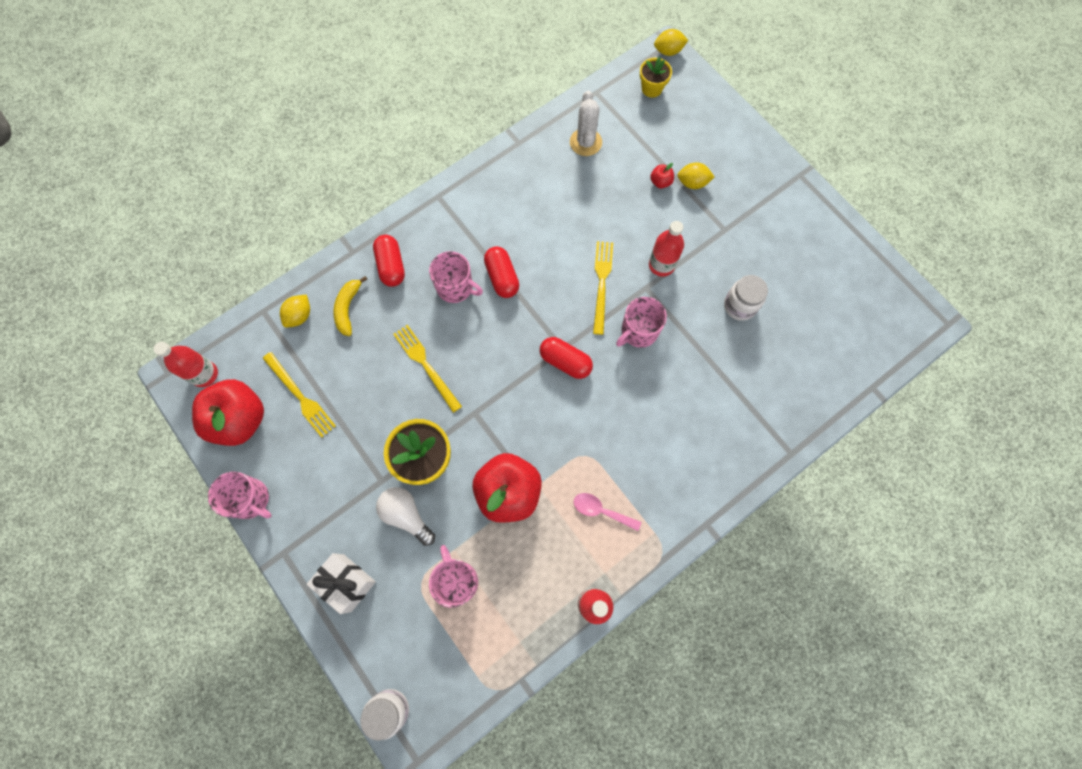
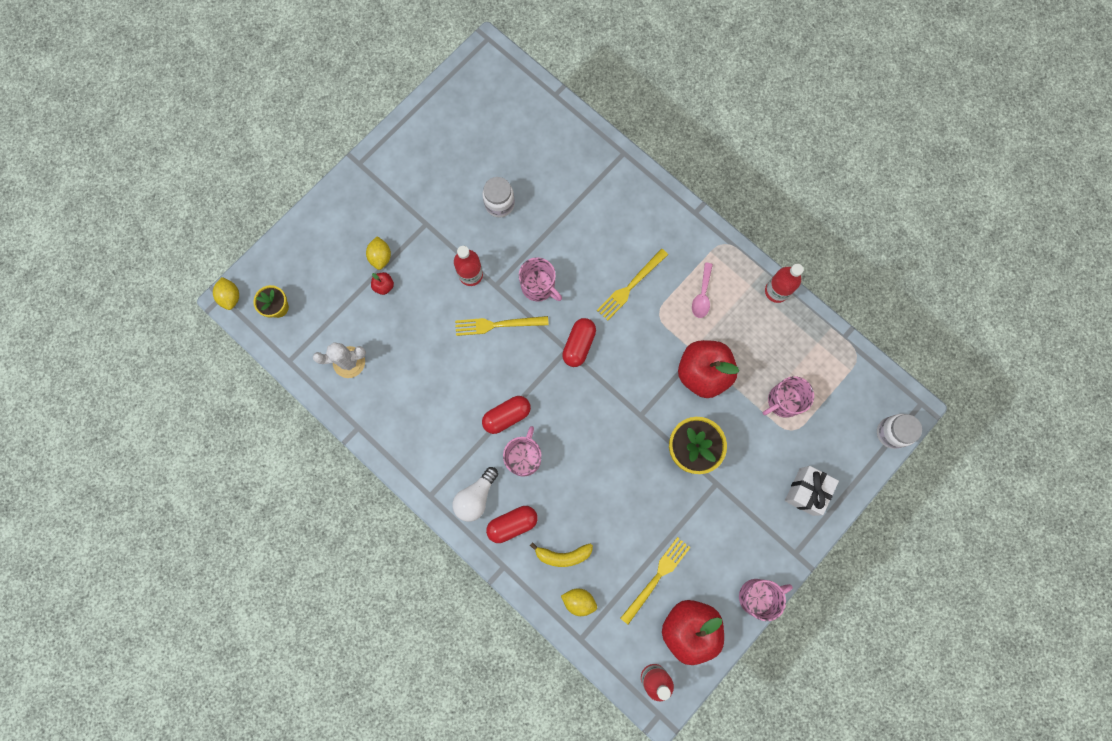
camera: 100 degrees left, 5 degrees up
(250, 499) = (757, 596): pink mug -> pink mug turned 45 degrees clockwise
(406, 515) = (740, 455): white light bulb -> white light bulb (475, 497)
(426, 365) = (605, 468): yellow fork -> yellow fork (630, 286)

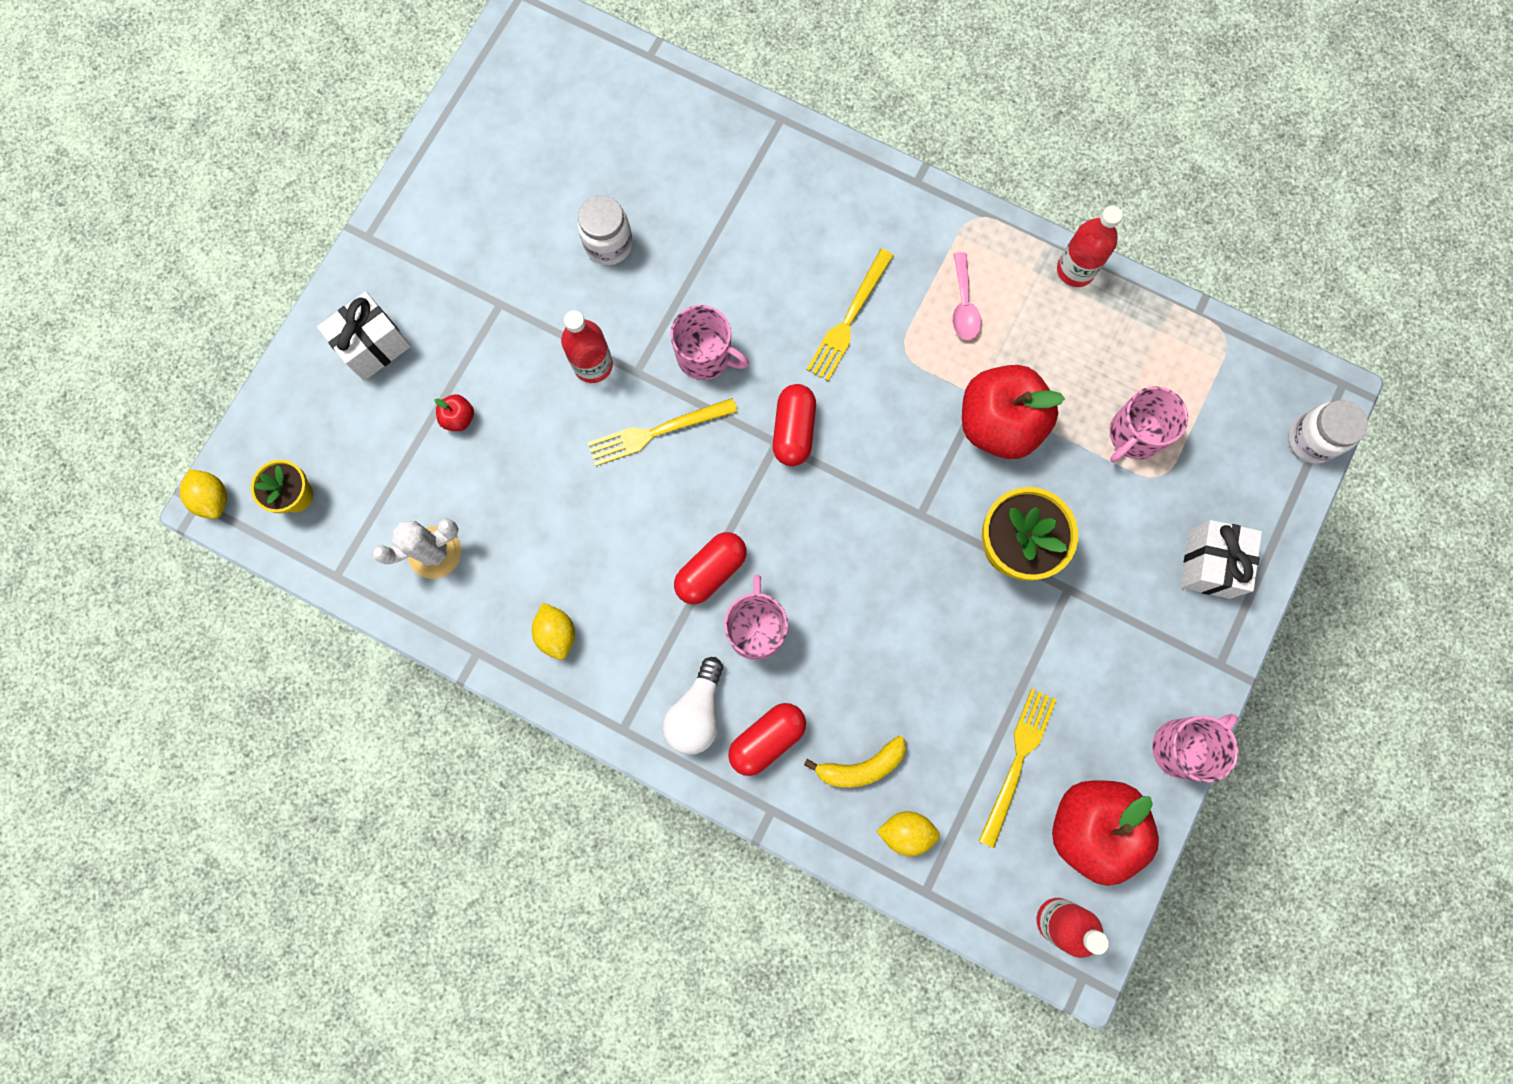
camera: 15 degrees left, 0 degrees up
(346, 230) = (374, 346): none -> white gift
(381, 257) = (441, 374): yellow lemon -> yellow lemon (557, 634)

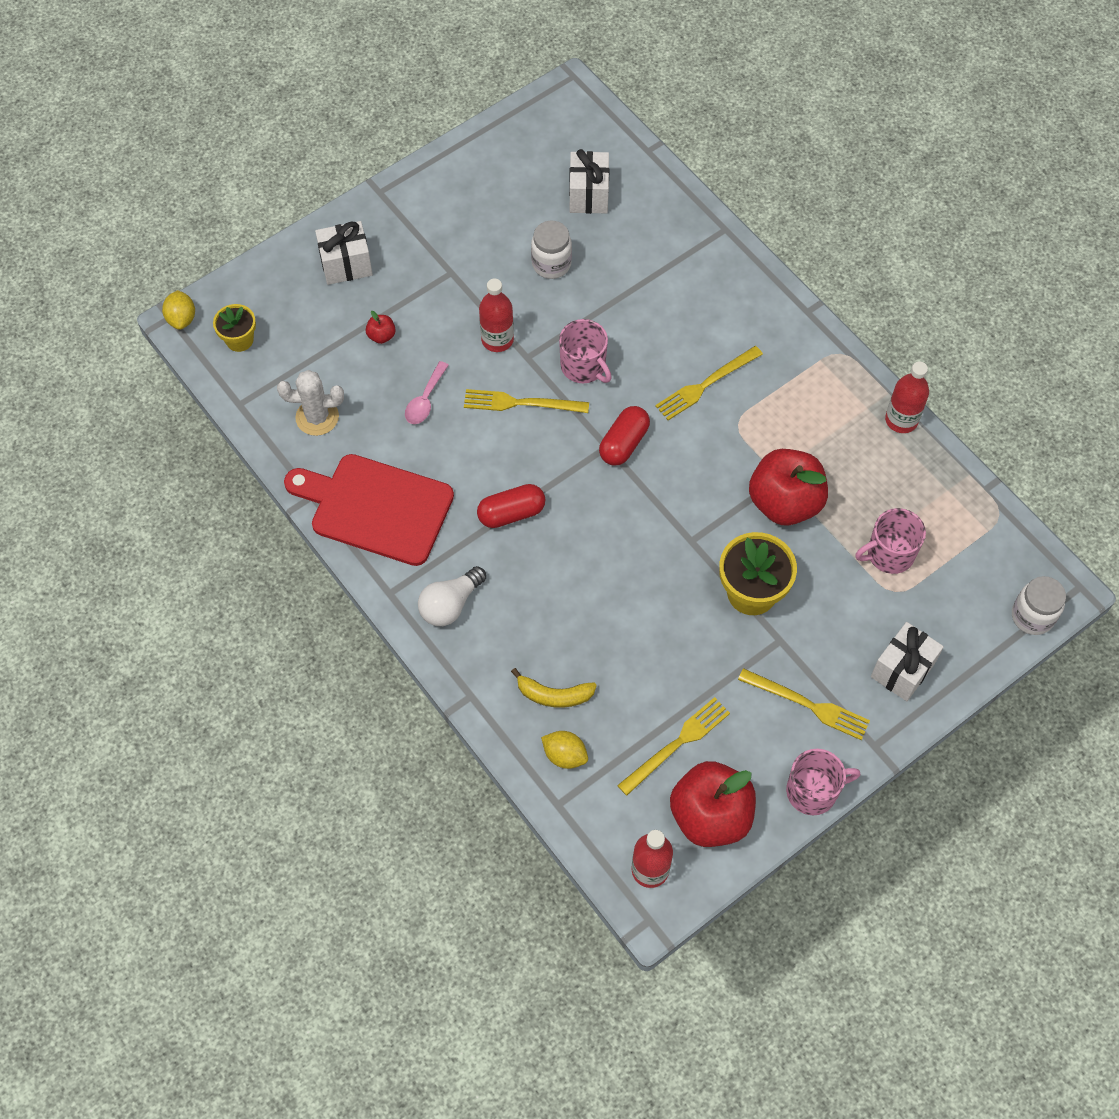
camera: 25 degrees right, 15 degrees down
(557, 634) = (376, 508): yellow lemon -> red cutting board
(609, 139) = (588, 195): none -> white gift
(756, 629) = (524, 566): pink mug -> none
(767, 739) = (493, 645): red capsule -> none
(963, 305) = (800, 409): pink spoon -> pink spoon (425, 400)
(1131, 650) = (808, 705): none -> yellow fork

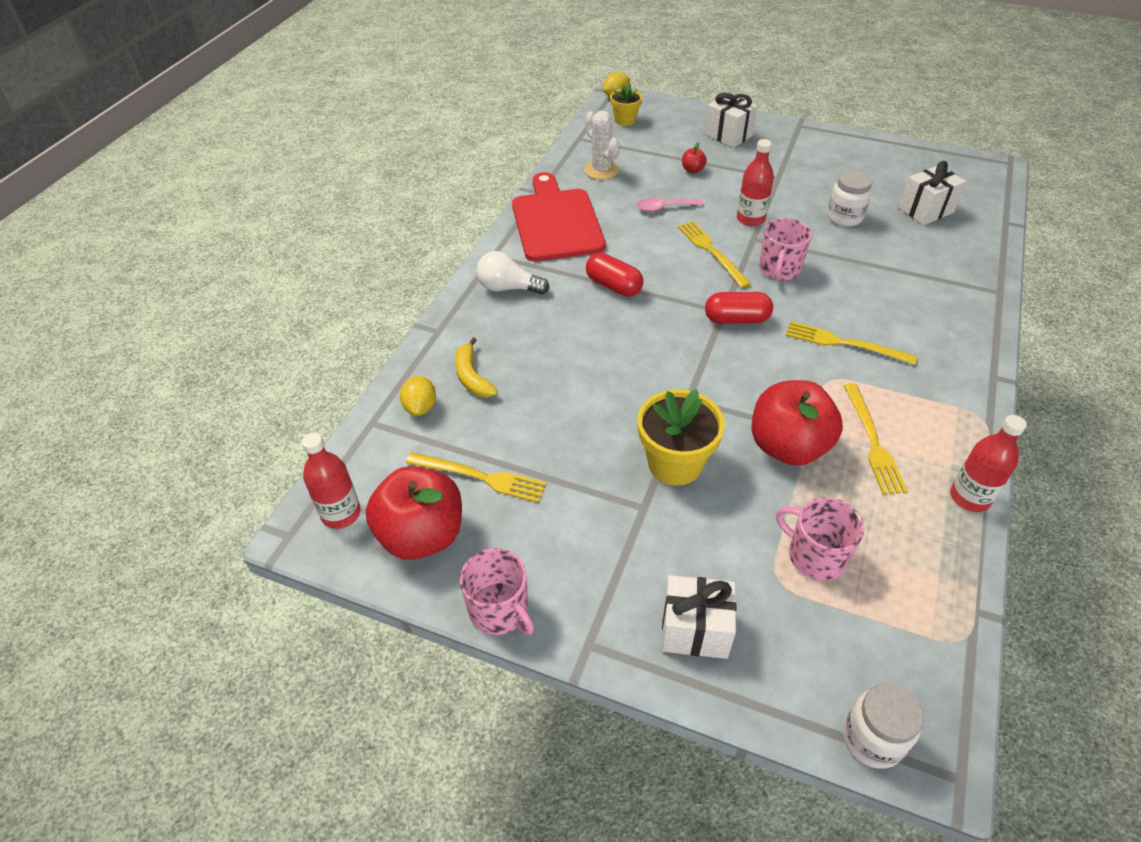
camera: 60 degrees right, 15 degrees down
(808, 705) = (592, 561): yellow fork -> yellow fork (872, 441)

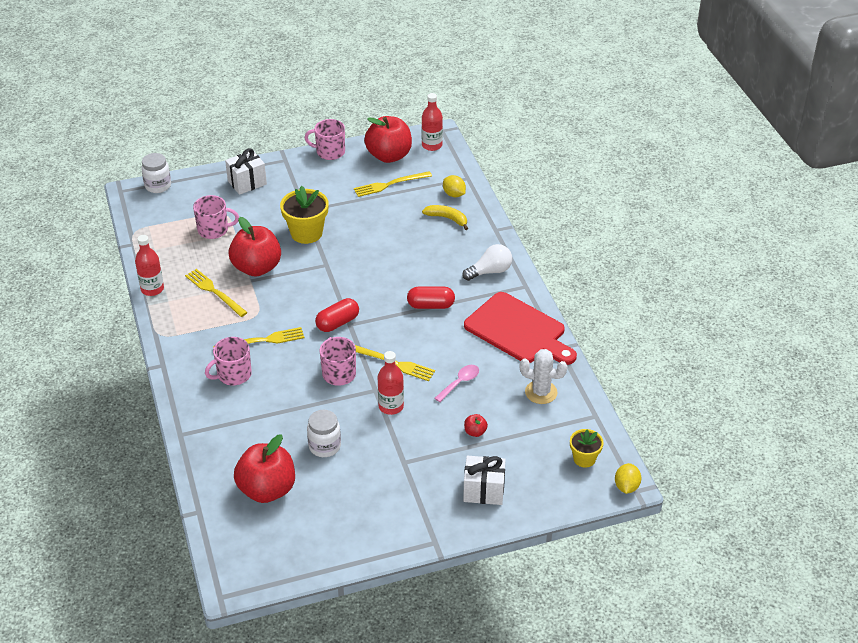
camera: 140 degrees right, 5 degrees down
(904, 323) = (233, 375): none -> pink mug
(925, 210) = (267, 489): white gift -> red apple

